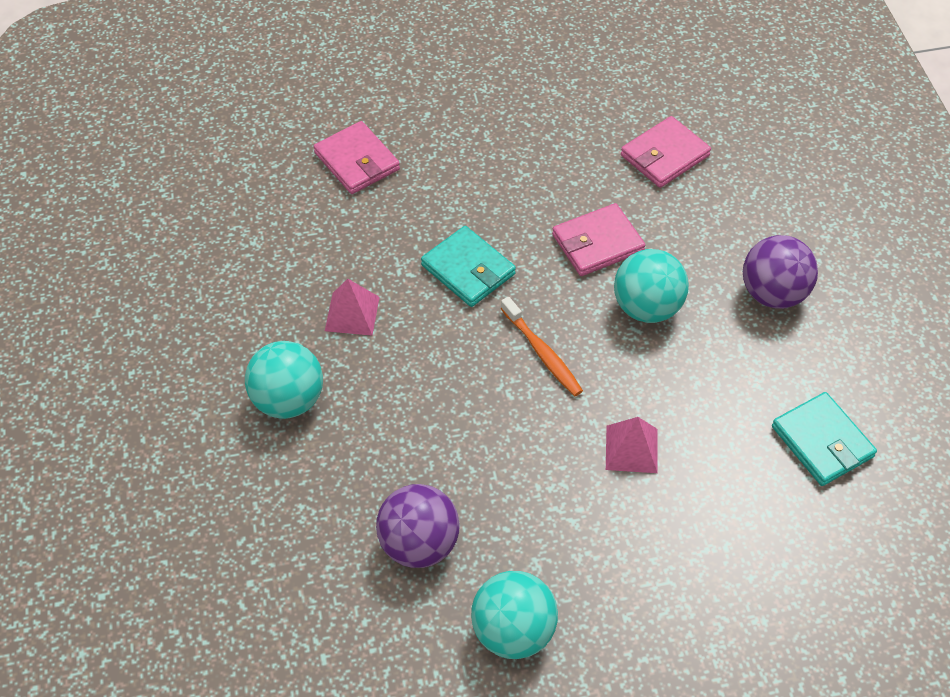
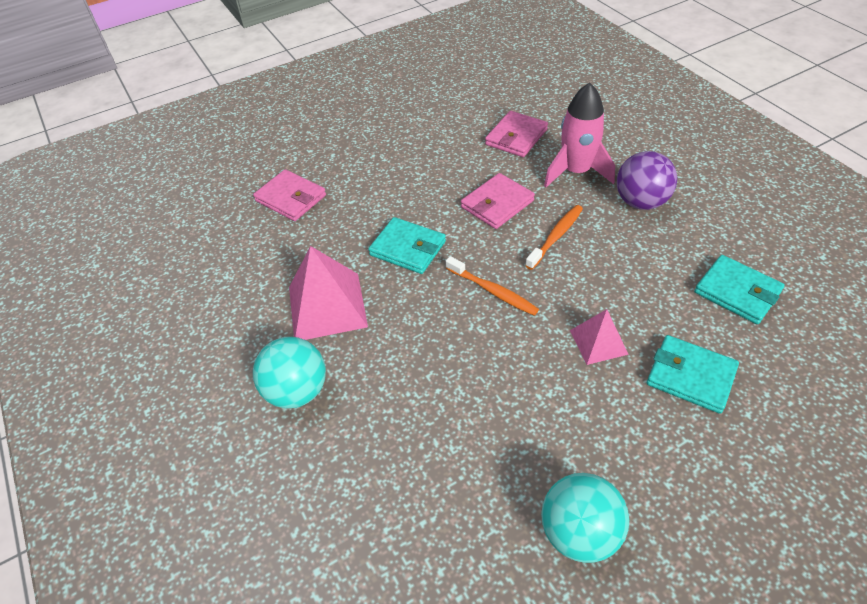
camera: 15 degrees left, 5 degrees down
(352, 313) = (327, 306): pink pyramid -> pink pyramid, size x1.75
(419, 544) = (460, 479): purple ball -> none
(647, 307) = (556, 236): turquoise ball -> orange toothbrush
(712, 518) = (690, 376): none -> turquoise wallet
(715, 228) = (576, 172): none -> pink rocket

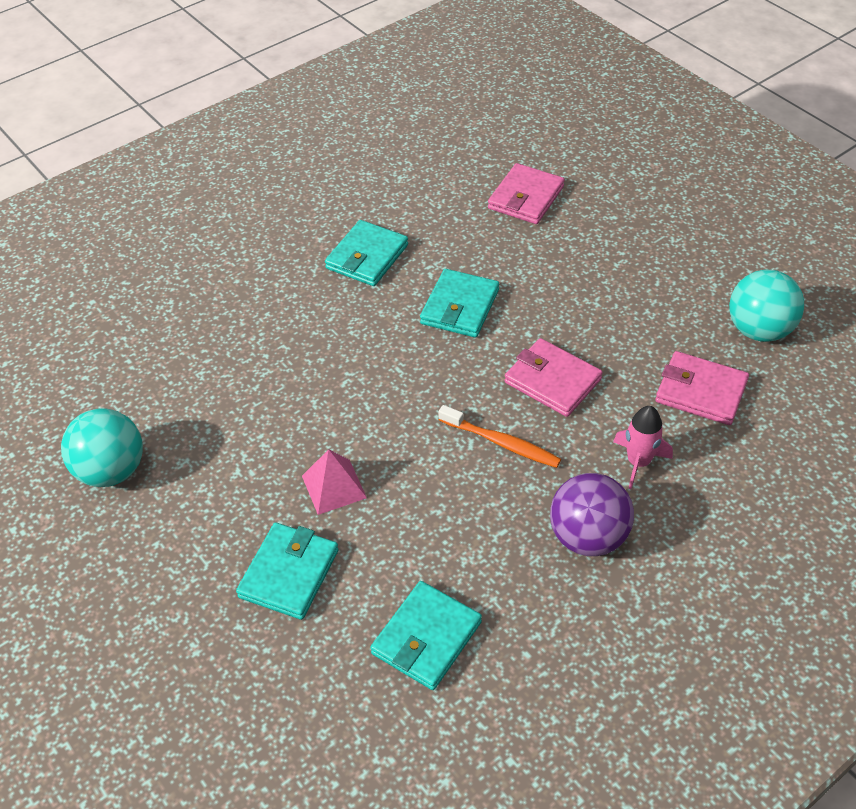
camera: 80 degrees right, 0 degrees up
(297, 391) = (262, 255): turquoise ball -> turquoise ball (759, 330)
(327, 306) = (367, 257): pink pyramid -> turquoise wallet
(493, 291) = (402, 387): orange toothbrush -> none
(576, 172) = (638, 462): pink rocket -> pink rocket, size x0.61

